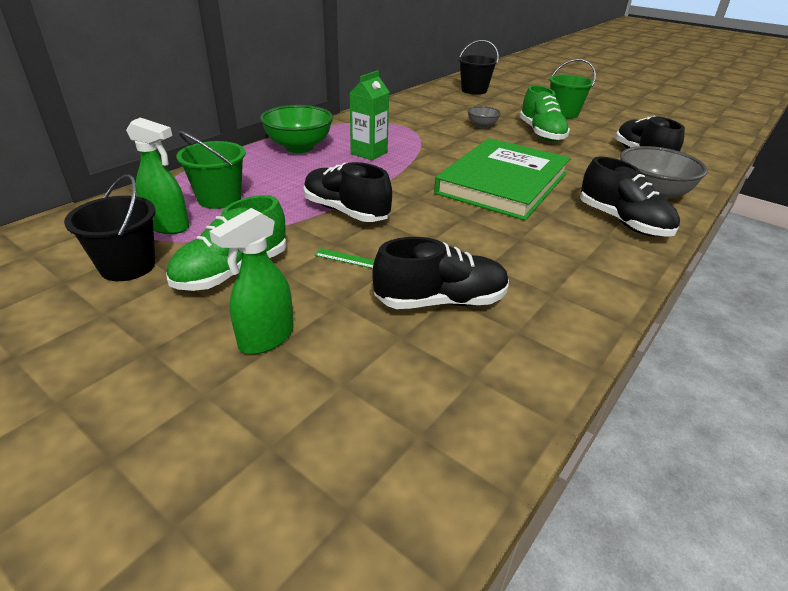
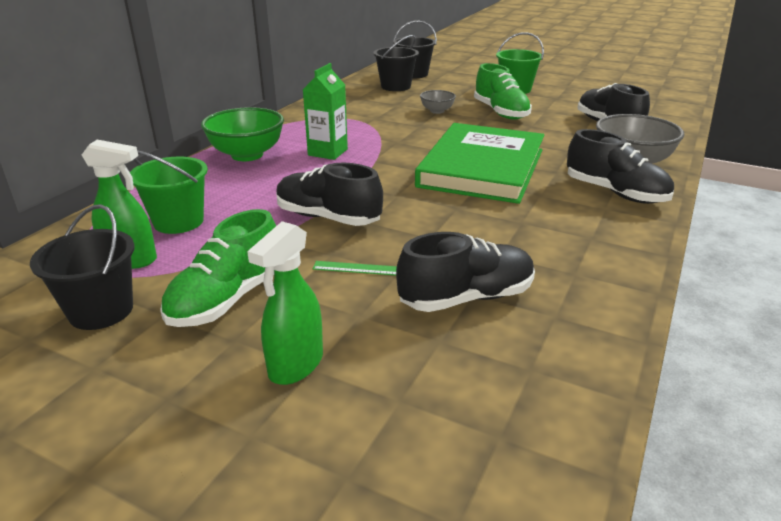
camera: 10 degrees left, 5 degrees down
(453, 100) = (396, 86): none -> black bucket

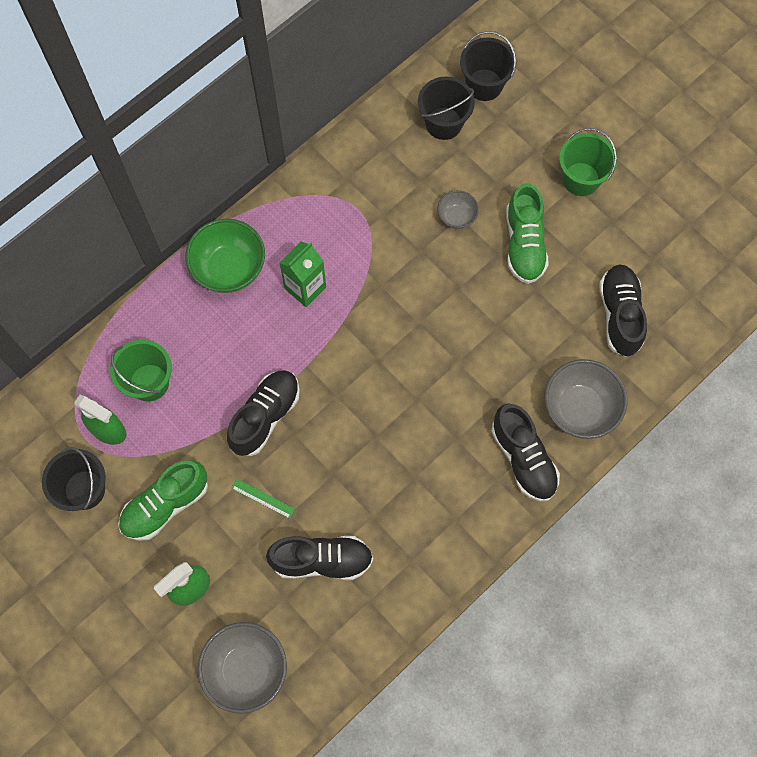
camera: 20 degrees right, 40 degrees up
(328, 218) = (265, 416): black shoe -> black shoe turned 75 degrees clockwise
(432, 433) = (246, 670): none -> grey bowl
(482, 168) = (433, 370): green book -> none

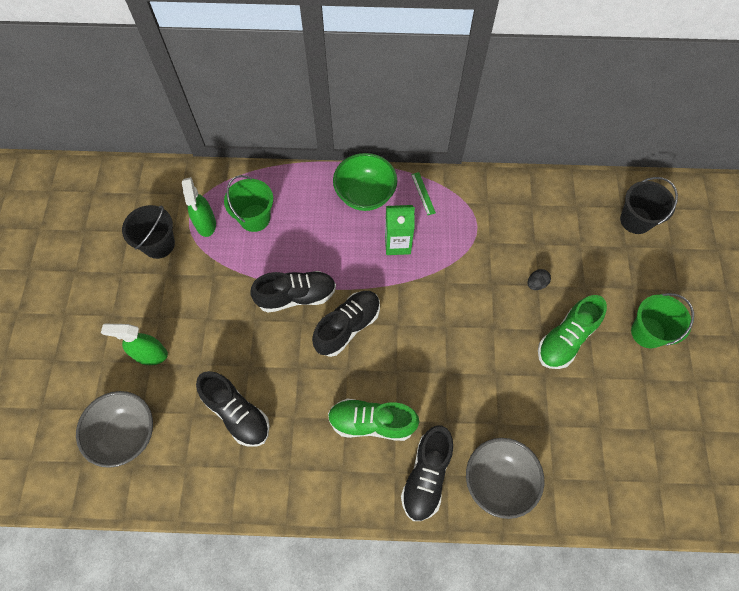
camera: 45 degrees right, 5 degrees down
(165, 505) = (189, 293): green shoe -> green shoe (372, 422)
(263, 498) = (244, 342): green ruler -> green ruler (423, 193)
(444, 123) = (584, 221): black bucket -> none
(457, 217) = (536, 284): grey bowl -> black egg
(620, 315) = (589, 445): black shoe -> black shoe (347, 327)

